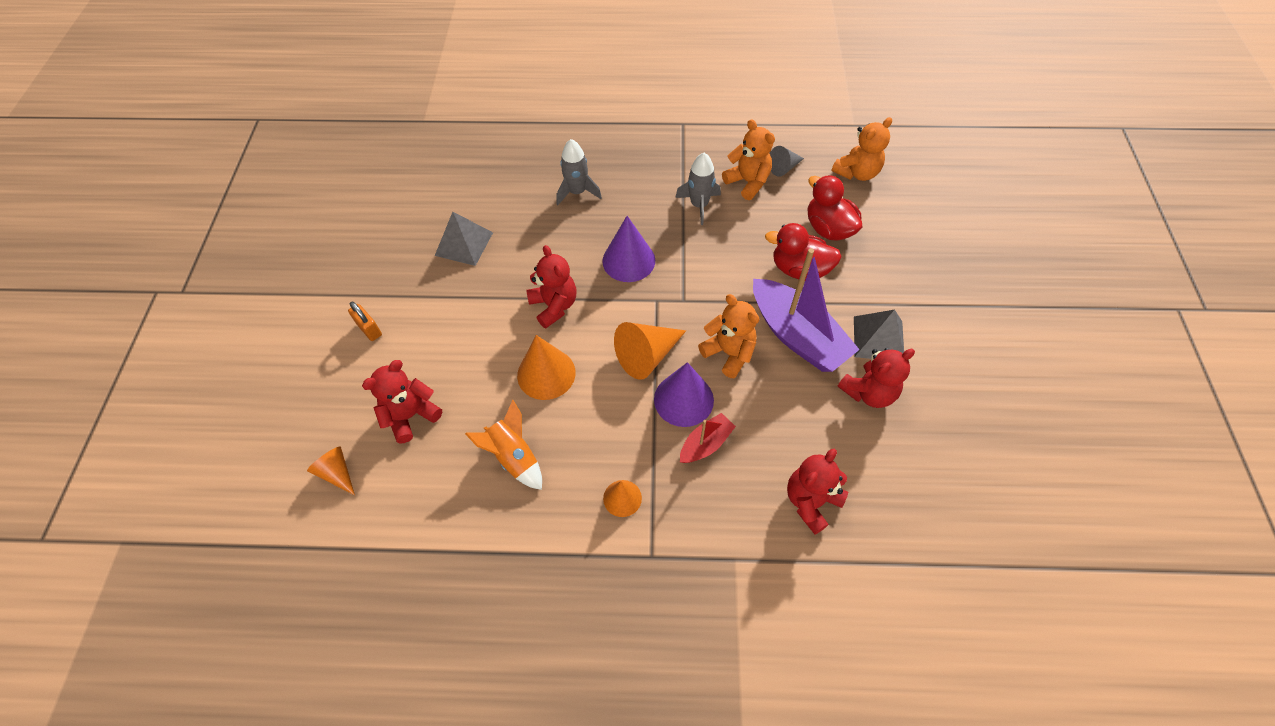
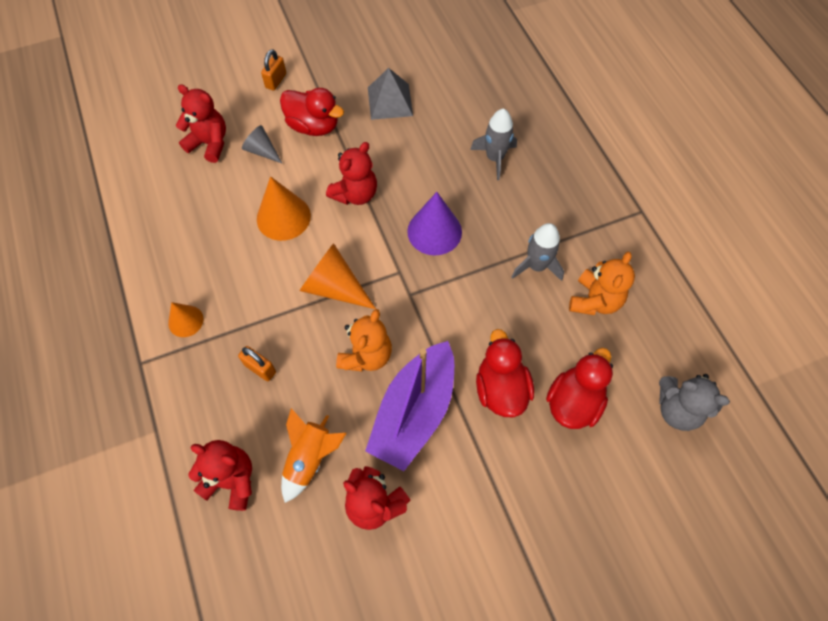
camera: 65 degrees right, 5 degrees up
(337, 473) = (146, 122): orange cone -> none
(451, 314) = (313, 126): none -> red duck
(514, 457) = (197, 227): orange rocket -> orange rocket (310, 458)
(683, 399) = (299, 334): purple cone -> none
(705, 444) = (260, 368): red boat -> orange padlock
(784, 168) = (637, 329): grey cone -> grey cone (262, 151)
(857, 173) = (677, 409): orange teddy bear -> grey teddy bear
(878, 338) = (447, 496): grey pyramid -> none

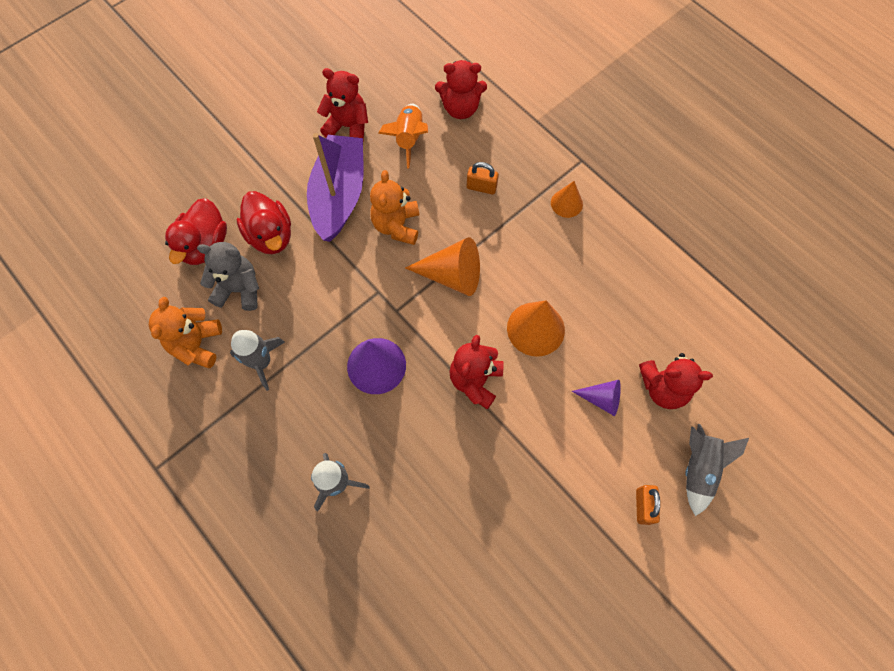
camera: 160 degrees right, 5 degrees up
(222, 89) = (698, 468): none -> grey rocket
(262, 151) = (601, 399): grey cone -> purple cone
(313, 126) = (563, 454): red duck -> none
(390, 101) = (490, 525): grey pyramid -> none
(677, 409) = (112, 267): grey teddy bear -> grey teddy bear (239, 289)

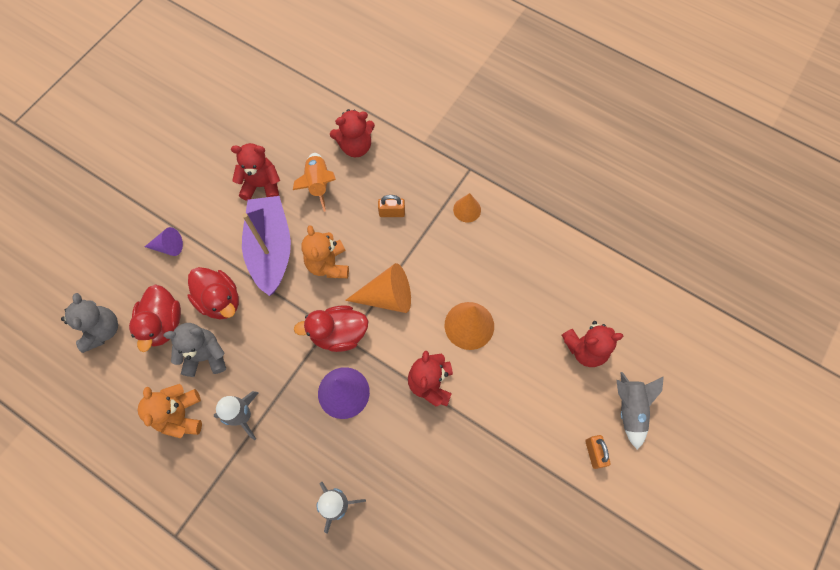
camera: 15 degrees left, 0 degrees up
(140, 236) = (102, 330): none -> grey teddy bear
(388, 302) = (338, 334): none -> red duck
(601, 399) = (538, 371): purple cone -> purple cone (168, 246)

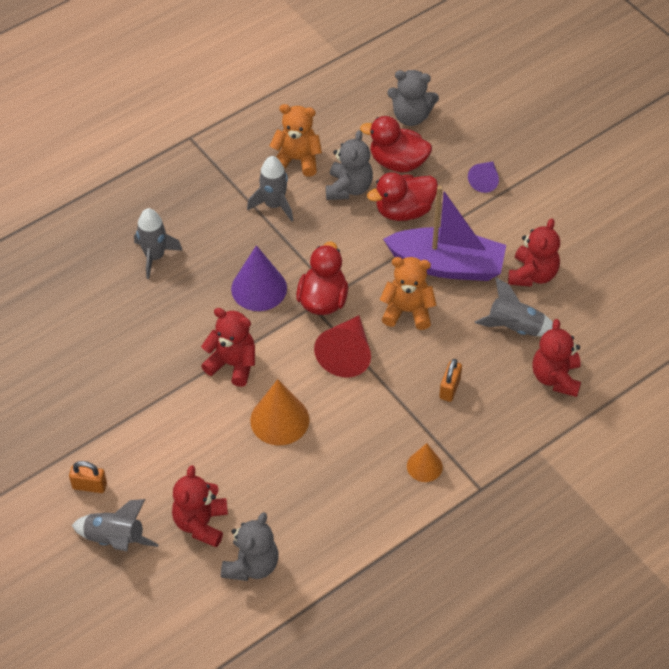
camera: 110 degrees right, 15 degrees down
(318, 184) = (515, 327): orange rocket -> grey rocket
(387, 296) = (346, 354): orange cone -> red cone
(601, 299) = (251, 565): none -> grey teddy bear

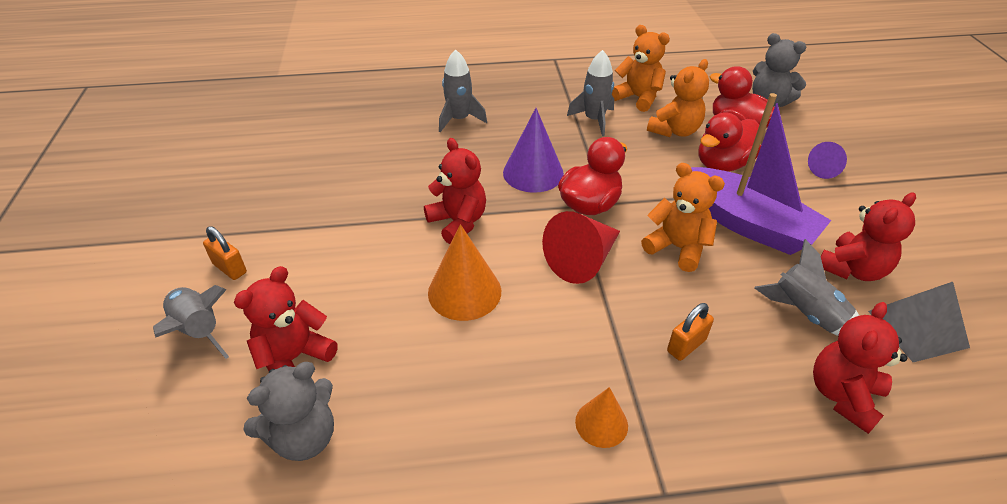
camera: 30 degrees right, 10 degrees down
(348, 188) = (674, 131): grey teddy bear -> orange teddy bear
(404, 211) = (722, 164): red duck -> red duck turned 45 degrees counterclockwise
(586, 306) = (917, 329): none -> grey pyramid

